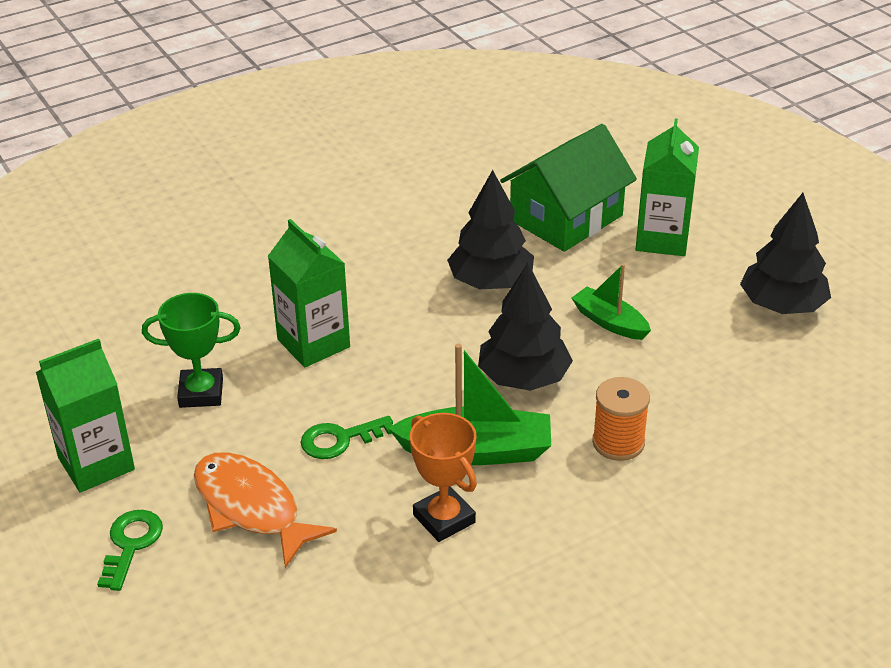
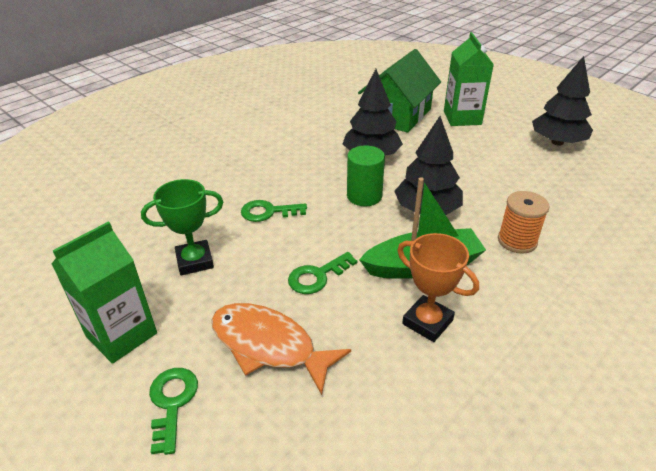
camera: 15 degrees left, 0 degrees up
(313, 343) = (268, 212): green carton -> green key
(450, 343) = (364, 196): none -> green cylinder
(610, 322) = (461, 167): green boat -> none

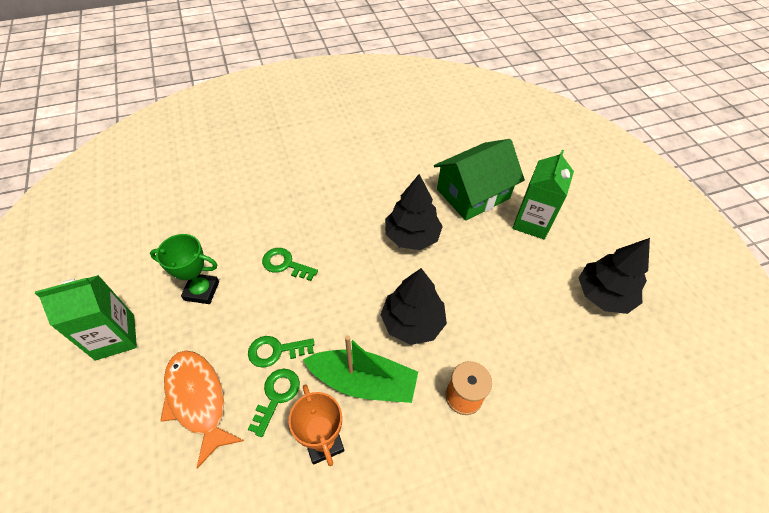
camera: 25 degrees right, 15 degrees up
(172, 402) = (109, 415): green key -> green key (277, 396)
(364, 196) = (372, 281): green cylinder -> none

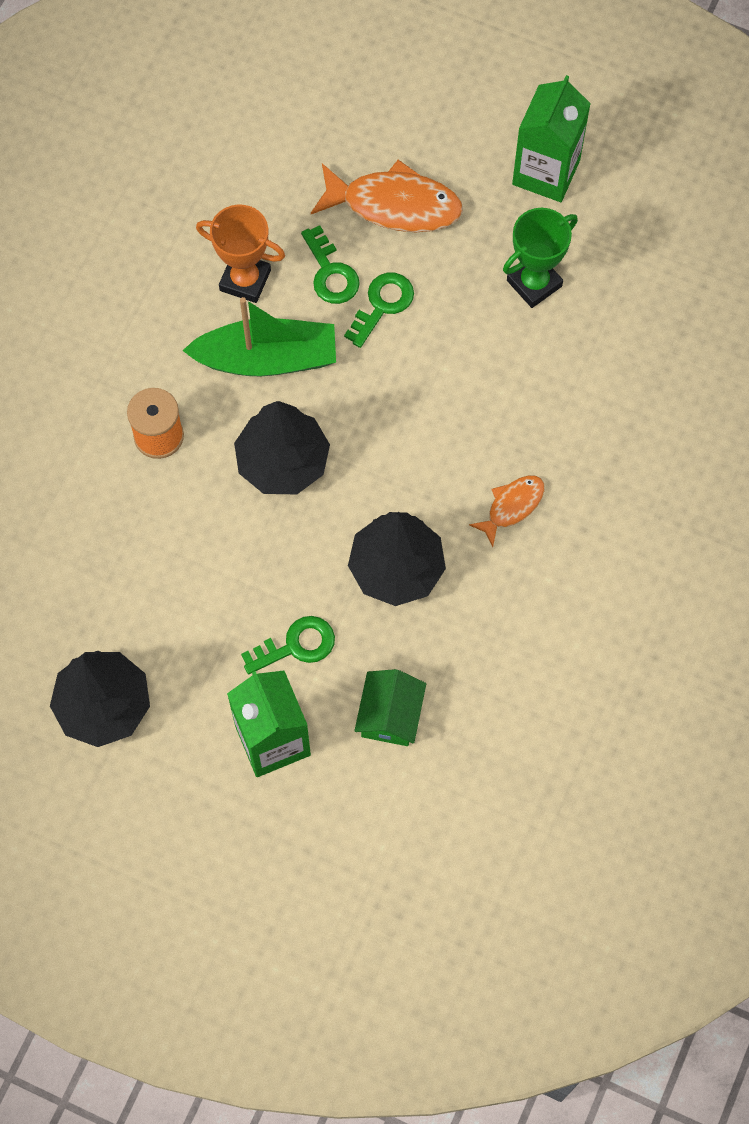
camera: 135 degrees right, 15 degrees up
(285, 264) = (492, 392): green key -> green key (296, 645)
(338, 217) = (512, 506): none -> orange fish
(363, 382) = (267, 359): green boat -> green boat turned 150 degrees counterclockwise
(473, 194) = (390, 715): green house -> green house, size x0.53

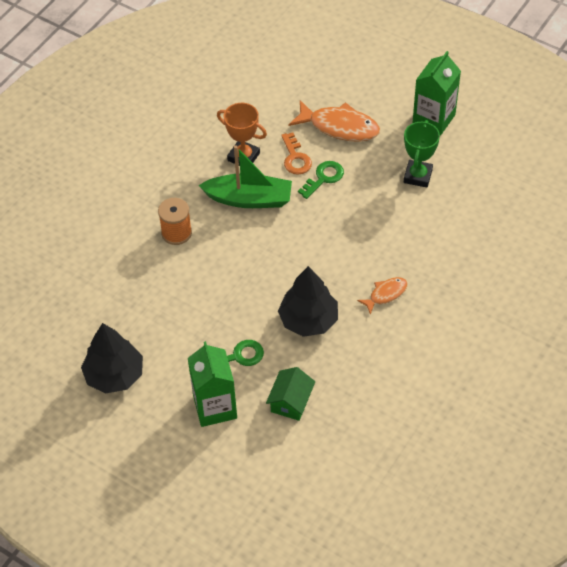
camera: 10 degrees right, 15 degrees down
(283, 462) = (249, 255): black tree -> none
(331, 273) = (295, 158): green key -> orange key
(534, 283) = (418, 176): green trophy -> green trophy turned 45 degrees counterclockwise

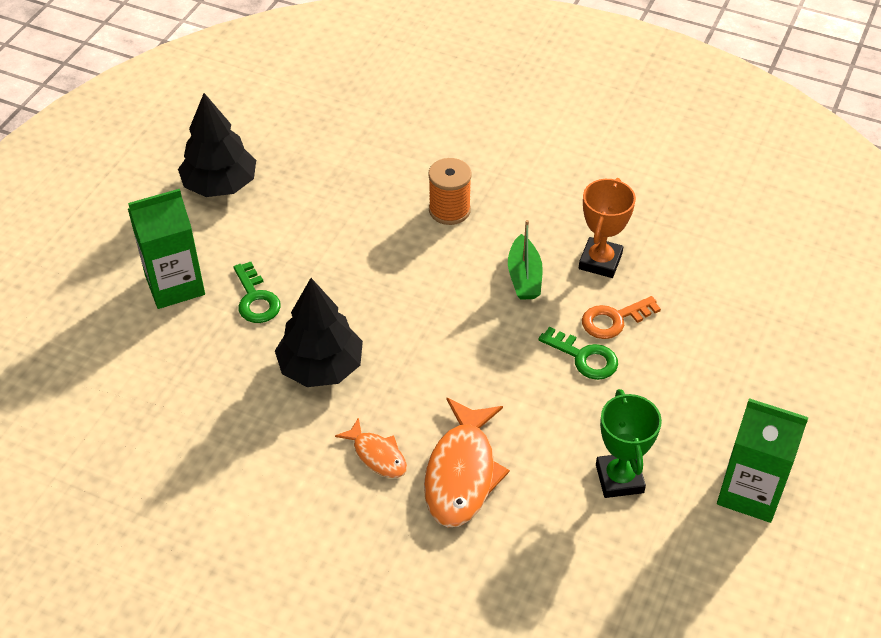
camera: 80 degrees right, 5 degrees down
(249, 199) = (524, 277): green boat -> green boat, size x0.62
(291, 401) = (184, 362): green house -> none
(339, 127) = (692, 366): orange fish -> orange fish (462, 473)
(418, 176) = (619, 478): green trophy -> green trophy turned 75 degrees clockwise

